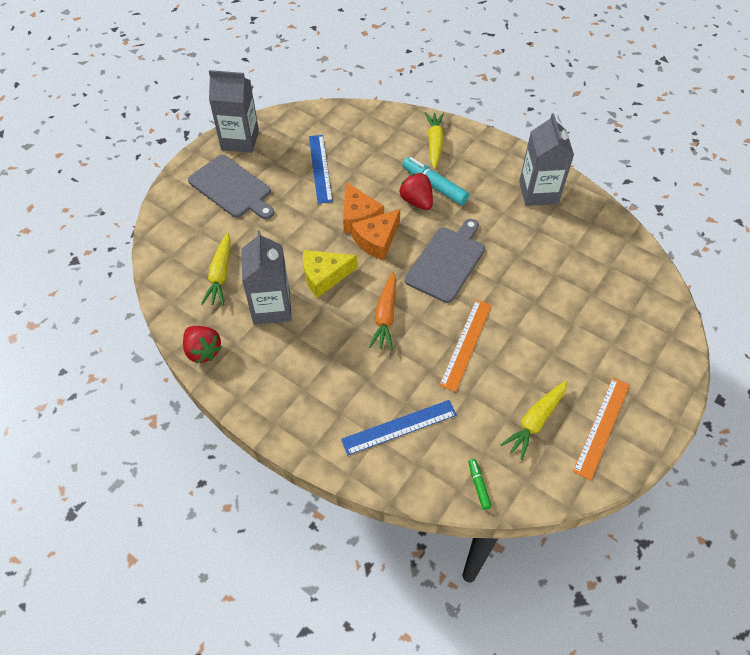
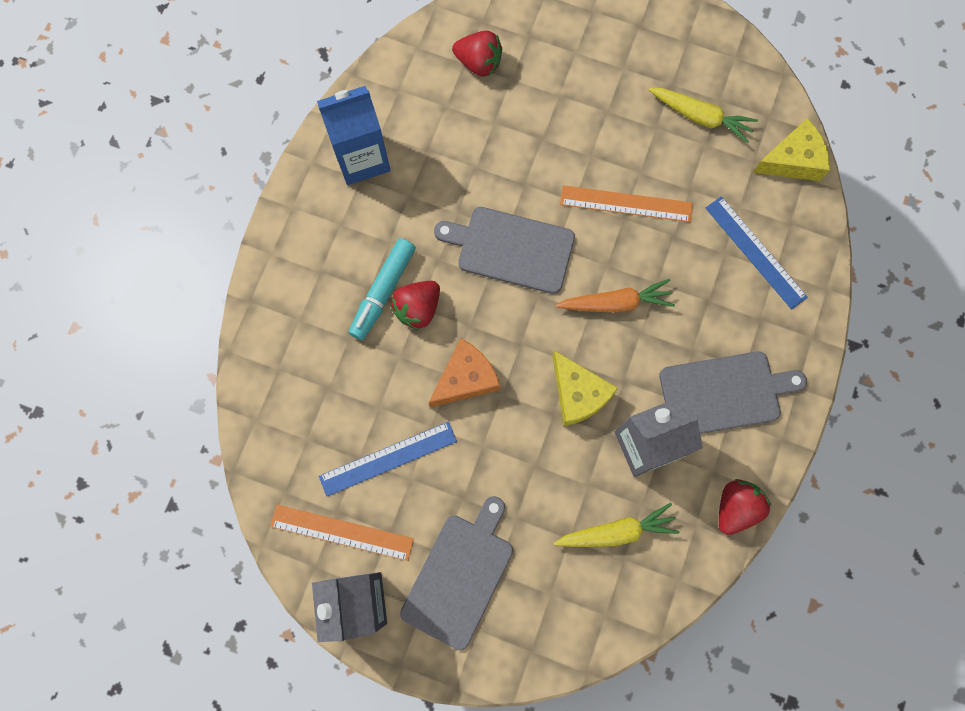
camera: 105 degrees left, 20 degrees up
(290, 369) = (724, 393): none -> grey cutting board
(377, 240) = (500, 343): orange cheese -> none
(434, 144) = (300, 309): yellow carrot -> none
(478, 485) = (792, 160): green marker -> yellow cheese
(538, 192) = (362, 158): grey carton -> blue carton
(602, 427) = (684, 53): orange ruler -> orange ruler (342, 532)
(609, 275) = (479, 63): none -> red strawberry

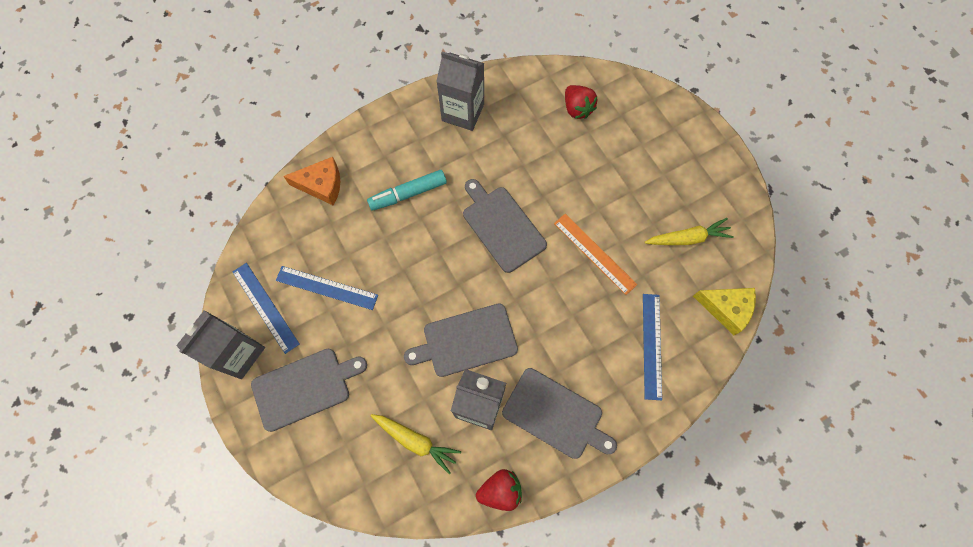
camera: 40 degrees right, 5 degrees down
(342, 532) = (265, 307): orange ruler -> blue ruler
(362, 158) = (463, 112): blue carton -> grey carton
(418, 309) = (418, 218): red strawberry -> none
(465, 378) = (410, 278): orange cheese -> orange cheese (322, 185)
(578, 394) = (466, 341): yellow cheese -> grey cutting board
(616, 303) = (536, 306): orange carrot -> none
(700, 117) = (687, 238): yellow carrot -> yellow carrot turned 75 degrees counterclockwise

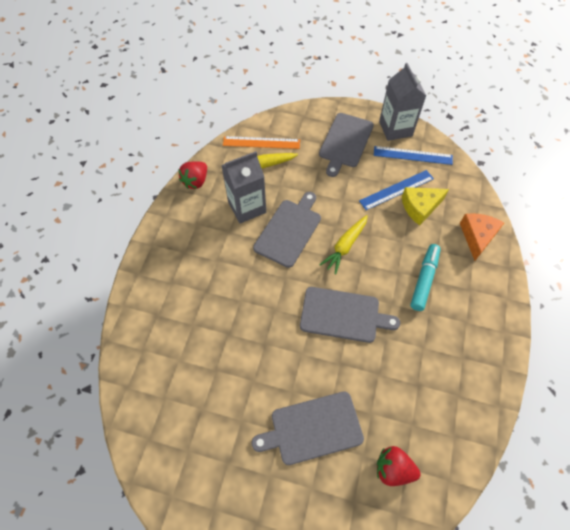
camera: 135 degrees right, 10 degrees down
(322, 185) = (477, 237): orange cheese -> orange cheese turned 150 degrees clockwise
(463, 112) = (466, 373): grey carton -> none
(555, 415) = (198, 237): grey cutting board -> grey cutting board (312, 428)
(594, 253) = (263, 355): orange ruler -> orange ruler (261, 142)
(651, 345) = (170, 327): blue ruler -> none
(687, 238) = (205, 433): yellow carrot -> yellow carrot (345, 246)
(726, 308) = (134, 401): yellow cheese -> yellow cheese (420, 207)

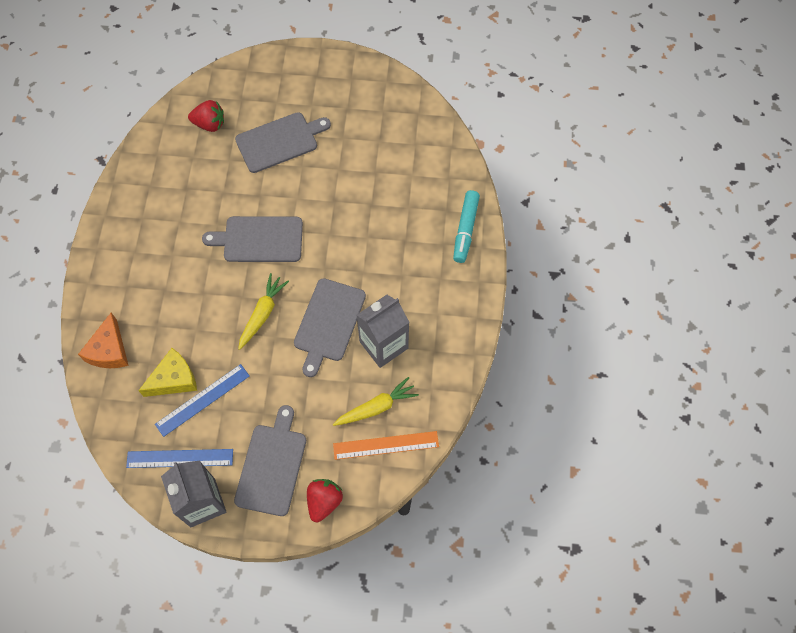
camera: 170 degrees right, 5 degrees up
(196, 181) = (455, 370): red strawberry -> red strawberry (324, 501)
(424, 279) = (174, 289): turquoise marker -> turquoise marker (465, 230)

